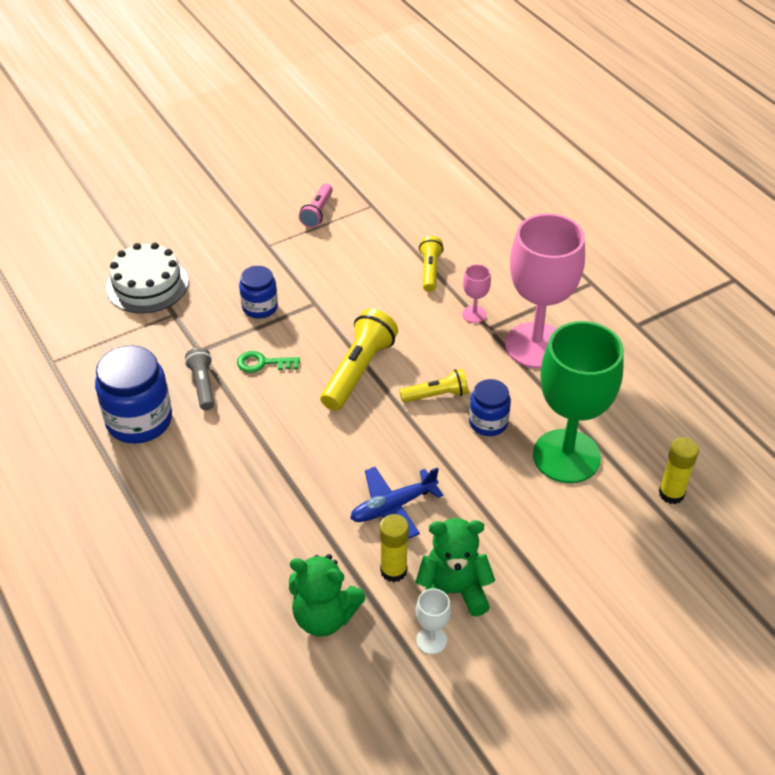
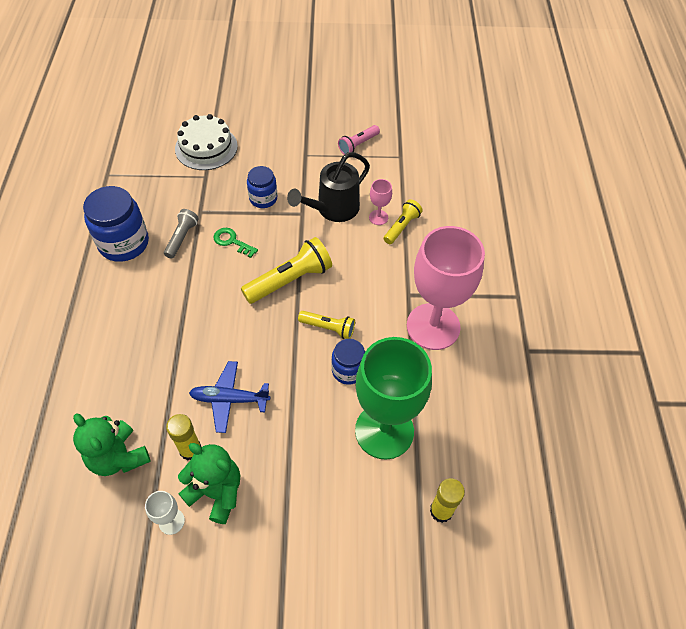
camera: 30 degrees right, 10 degrees up
(345, 285) = (333, 209): none -> black watering can
(474, 314) = (406, 277): pink goblet -> pink goblet (378, 217)

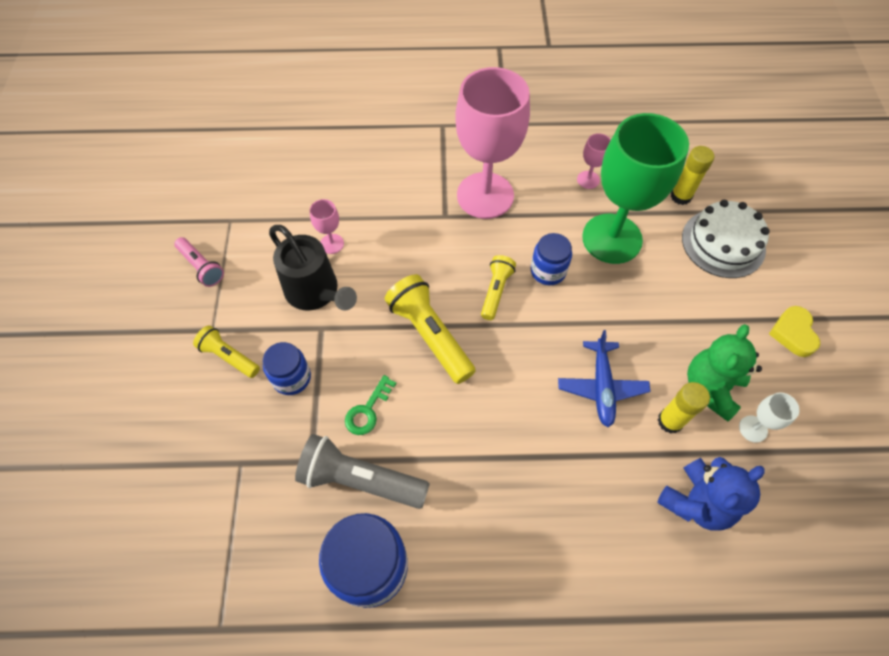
camera: 90 degrees left, 5 degrees up
(118, 457) = (696, 502): green teddy bear -> blue teddy bear
(182, 238) = (361, 480): grey flashlight -> grey flashlight, size x1.70
(206, 147) = (177, 470): white cake -> white cake (723, 243)
(264, 591) = (793, 333): none -> yellow heart
(401, 227) = (347, 221): yellow flashlight -> yellow flashlight (229, 357)
(458, 419) = (588, 180): none -> pink goblet

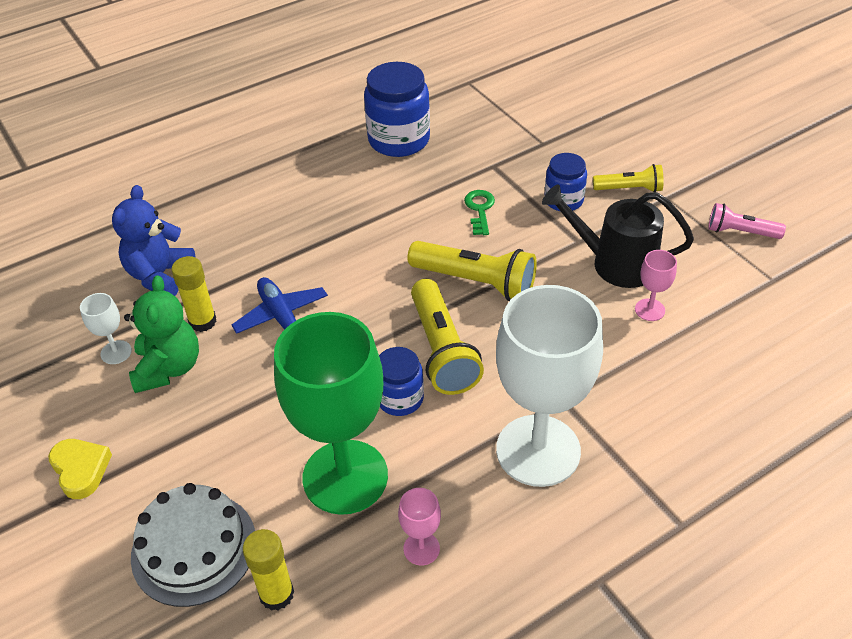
camera: 150 degrees right, 15 degrees down
(361, 480) = (445, 173): grey flashlight -> none
(485, 195) = (538, 450): pink goblet -> white goblet
(496, 291) = (442, 350): yellow flashlight -> yellow flashlight, size x1.70

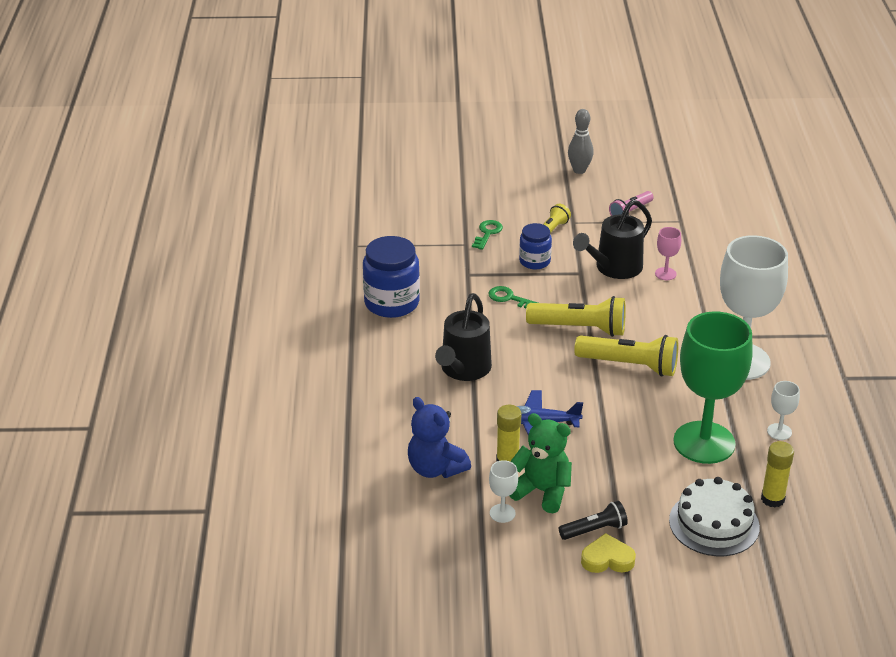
camera: 60 degrees left, 10 degrees down
(125, 438) = (594, 530): none -> black flashlight
(331, 229) = (463, 370): none -> black watering can
(400, 398) = (657, 398): blue jar -> none
(421, 548) = (779, 432): pink goblet -> white goblet
(475, 282) = (579, 328): yellow flashlight -> yellow flashlight turned 45 degrees clockwise
(577, 149) = (487, 233): none -> green key
(772, 162) = (579, 170): none -> grey bowling pin

